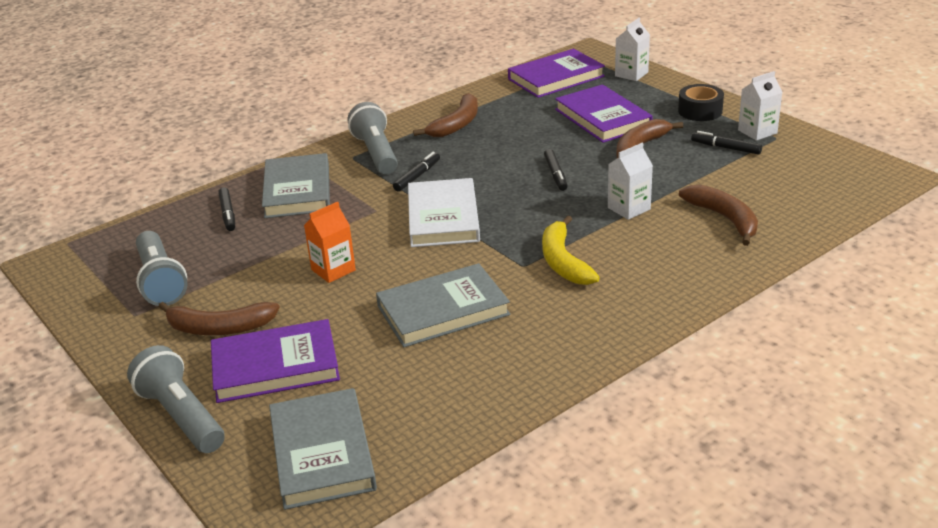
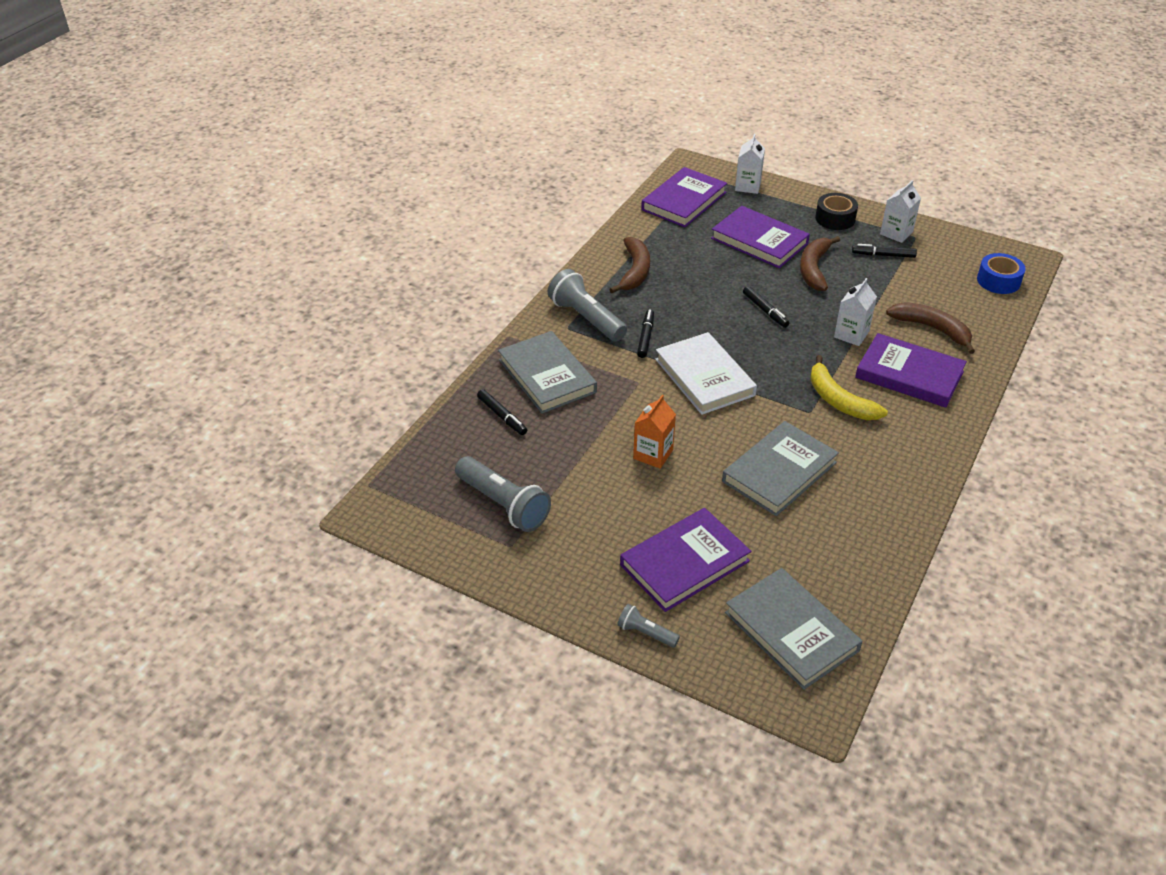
camera: 25 degrees left, 10 degrees up
(181, 416) = (645, 633): grey flashlight -> grey flashlight, size x0.51
(219, 328) = (602, 539): brown banana -> none
(662, 254) = (909, 374): none -> purple book
(841, 189) = (998, 281): none -> blue tape

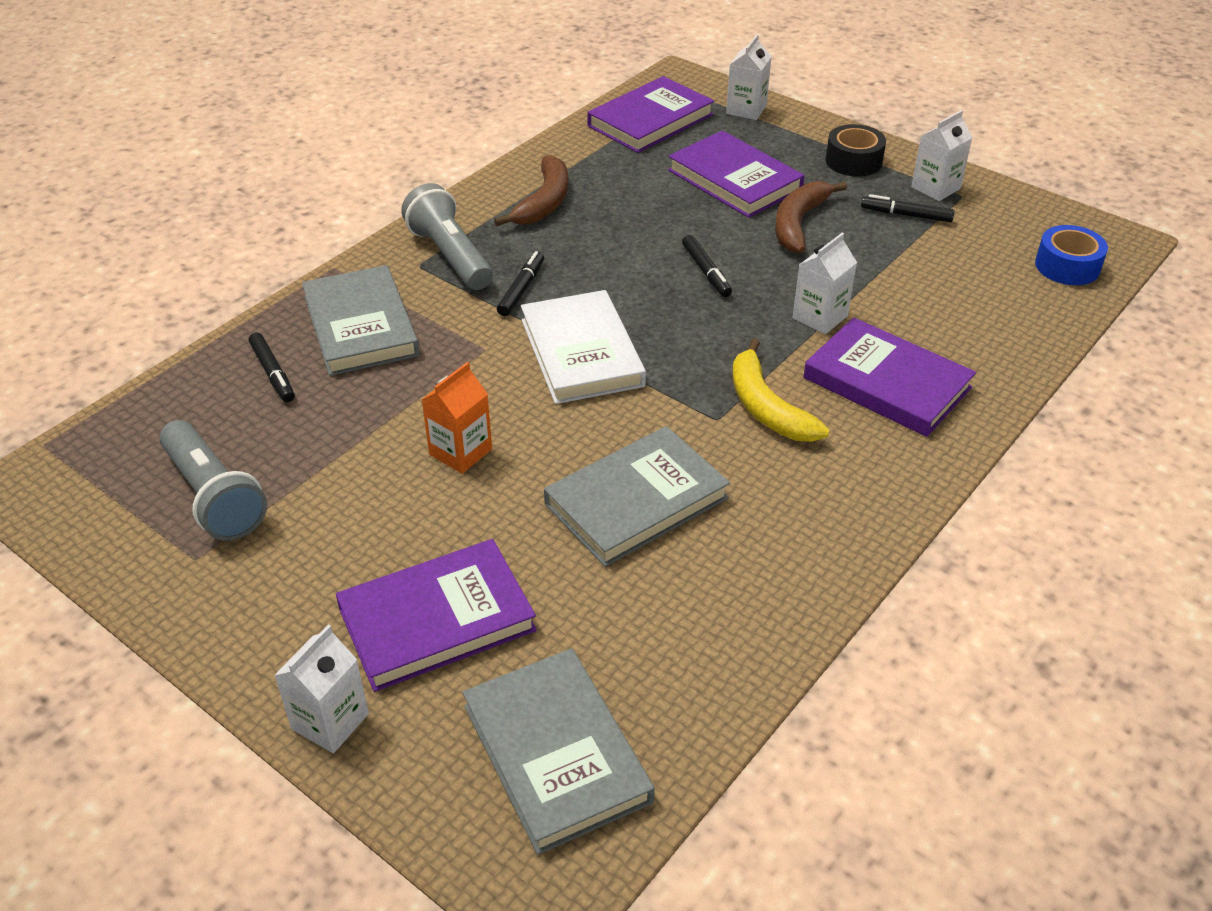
camera: 10 degrees right, 0 degrees up
(645, 633) = (330, 721): grey flashlight -> white carton
(932, 329) = (944, 322): brown banana -> none

